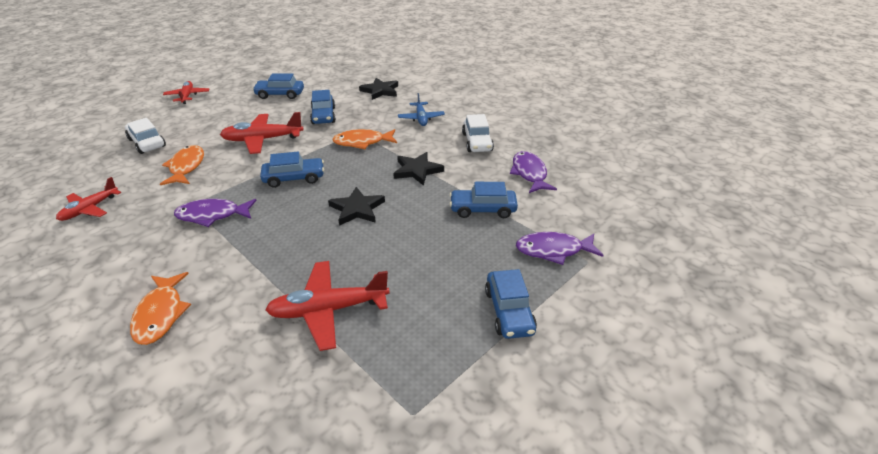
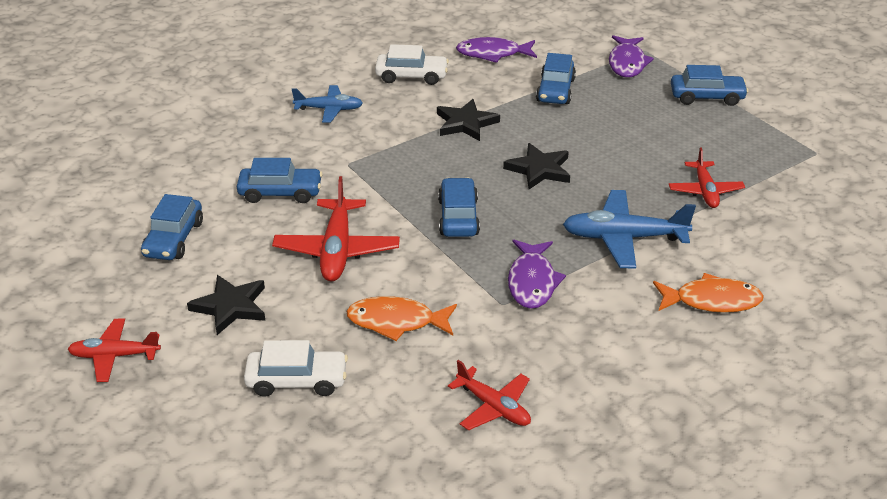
camera: 80 degrees left, 0 degrees up
(147, 143) = (297, 380): white car -> white car turned 150 degrees counterclockwise
(259, 258) = (623, 238): none -> blue plane
(328, 310) = (705, 191): red plane -> red plane, size x0.64
(362, 142) = (380, 160): orange fish -> none
(380, 91) = (218, 137): black star -> black star (230, 307)

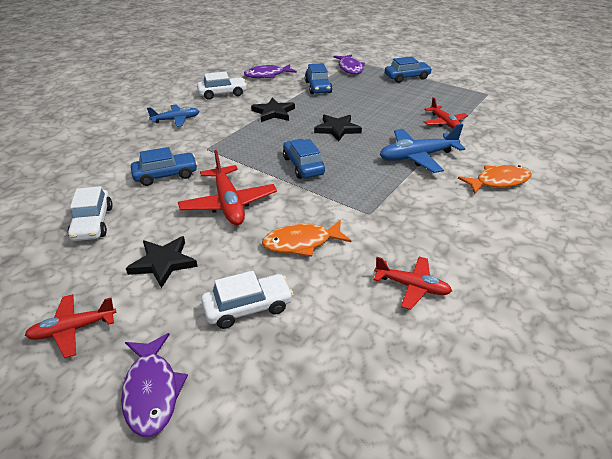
camera: 20 degrees left, 0 degrees up
(174, 239) = (93, 223): blue car -> white car
(532, 282) = (379, 195): purple fish -> purple fish (152, 391)

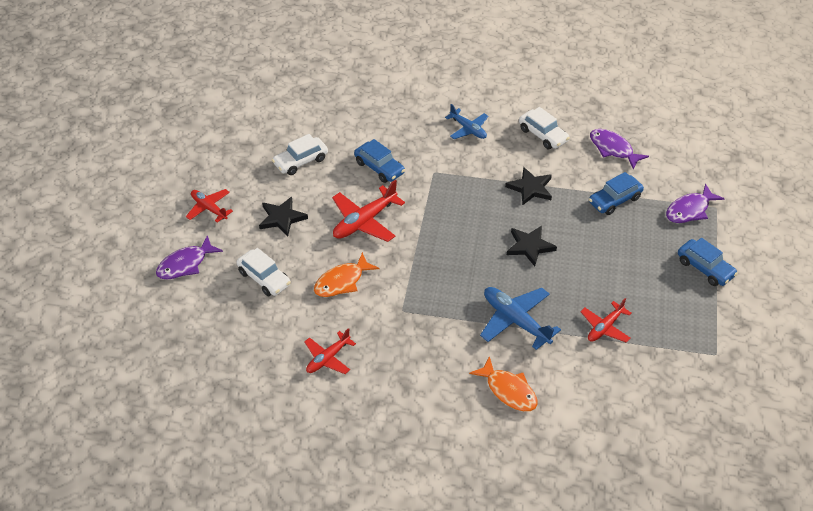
camera: 65 degrees right, 10 degrees up
(301, 243) = (342, 282): orange fish -> orange fish turned 90 degrees counterclockwise
(303, 166) = (447, 245): blue car -> none
(412, 286) = (328, 358): red plane -> red plane turned 45 degrees clockwise

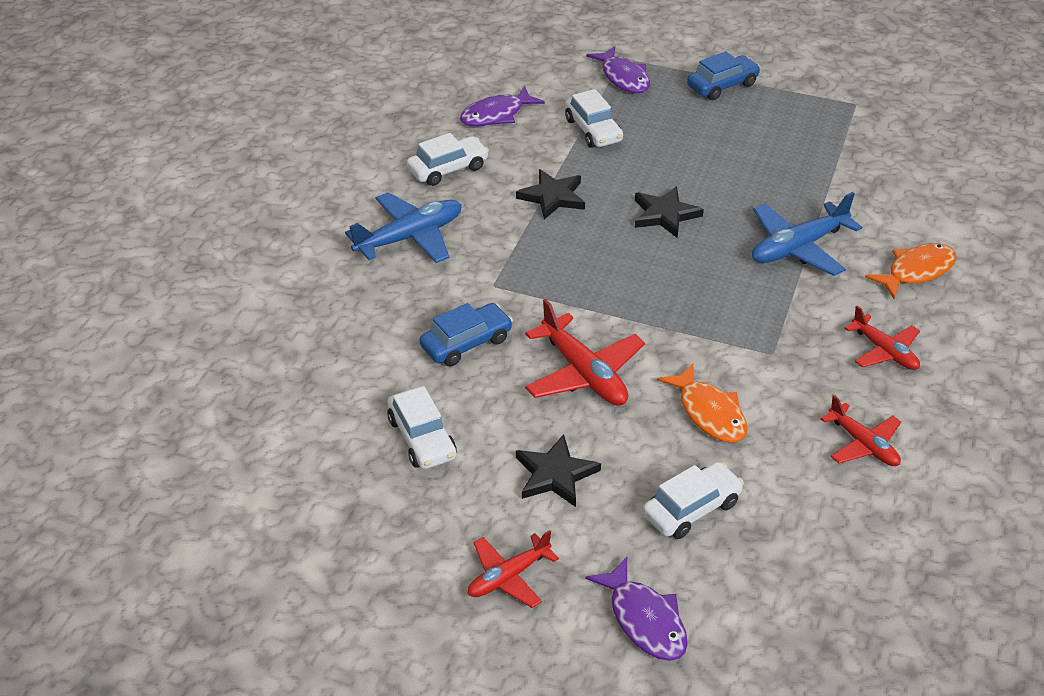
camera: 80 degrees left, 5 degrees down
(468, 129) = (410, 237): blue plane -> blue plane, size x1.57
(605, 327) = (812, 176): red plane -> red plane (884, 351)
(615, 200) = (593, 130): blue car -> white car

